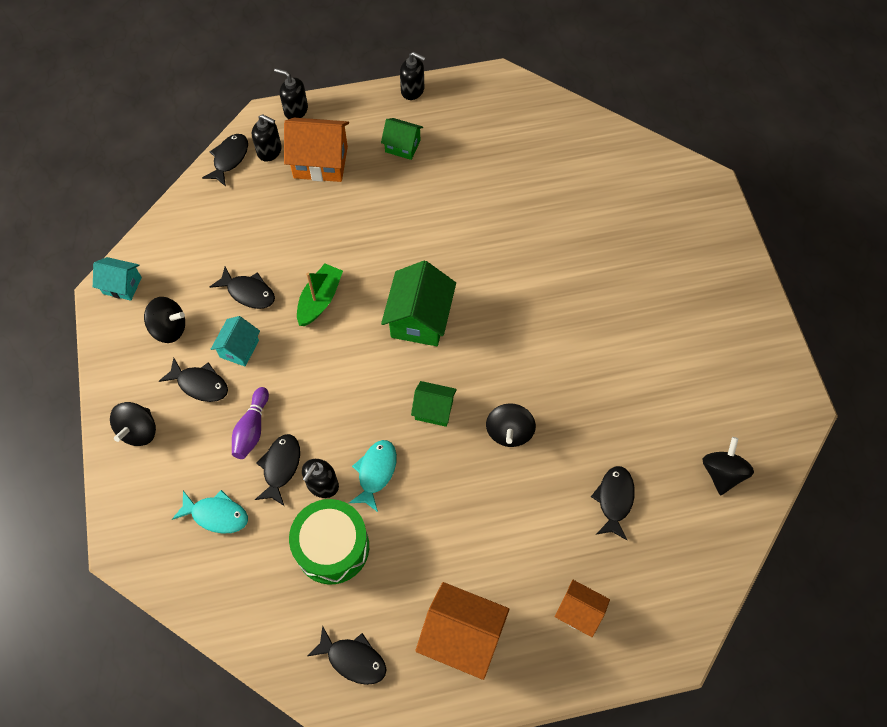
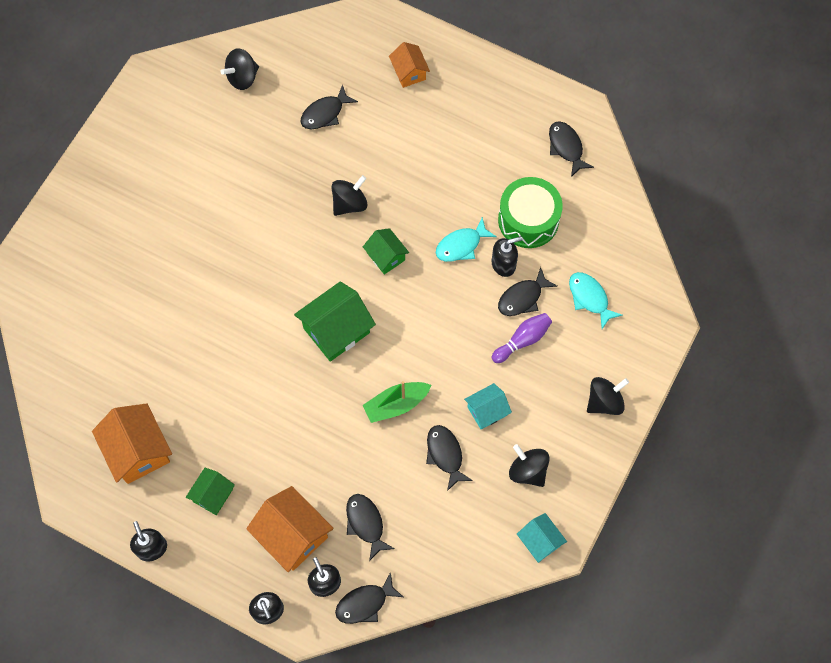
camera: 140 degrees left, 5 degrees up
(200, 384) = (536, 404): black fish -> black fish (366, 523)
(402, 146) = (213, 495): green house -> green house turned 60 degrees clockwise
(462, 636) = (490, 111): orange house -> orange house (138, 451)

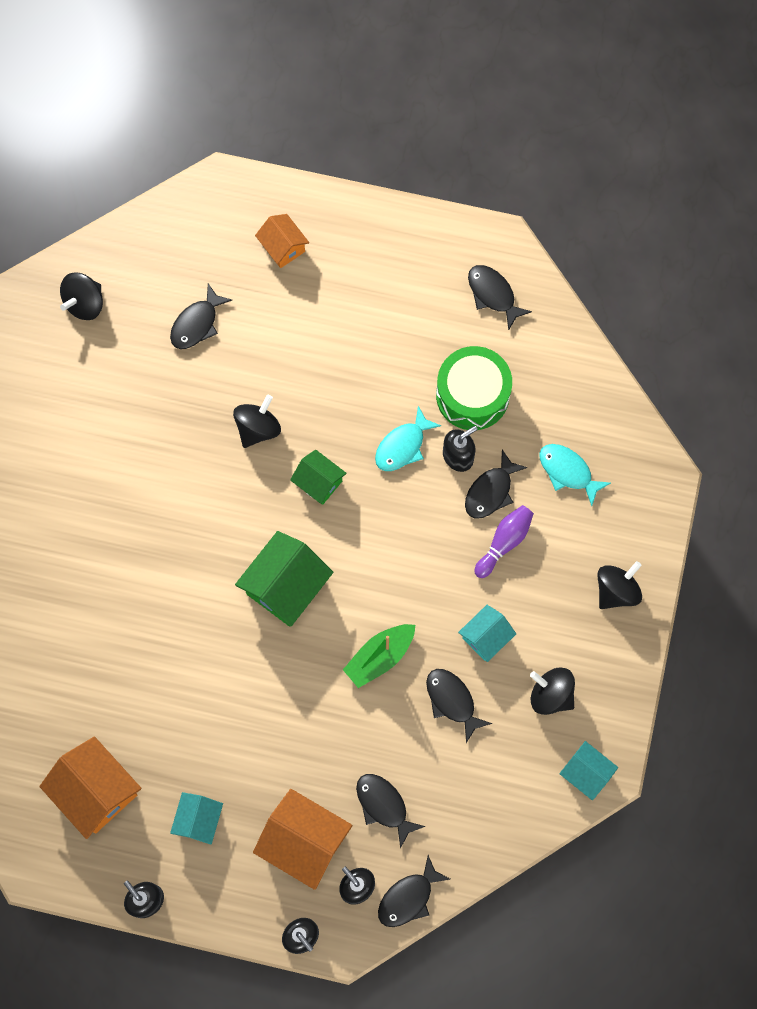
camera: 15 degrees left, 5 degrees up
(213, 495) = (198, 820): green house -> turquoise house

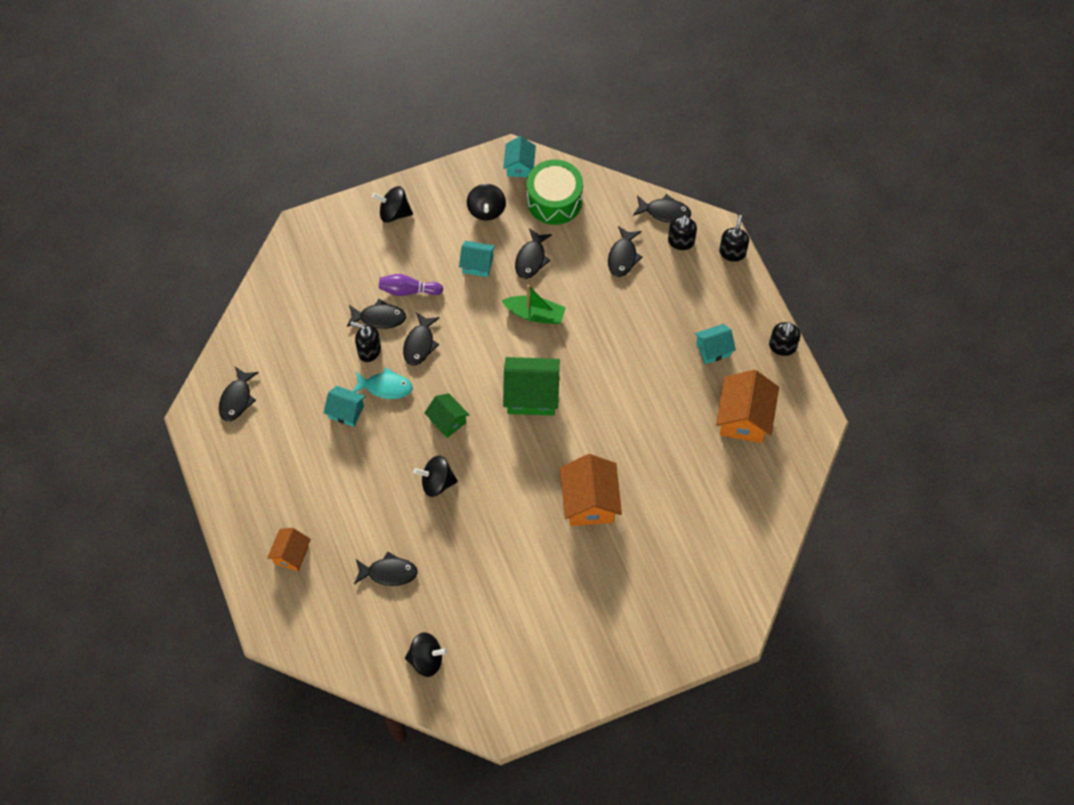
camera: 125 degrees left, 10 degrees down
(304, 842) = (678, 285): orange house -> orange house (589, 502)
(319, 482) = (447, 421): green house -> green house turned 45 degrees counterclockwise
(402, 390) = (346, 412): none -> turquoise house
(429, 512) = (420, 344): none -> black fish
(472, 395) = (320, 368): green drum -> green drum (554, 200)
(568, 471) = (334, 282): turquoise fish -> none

